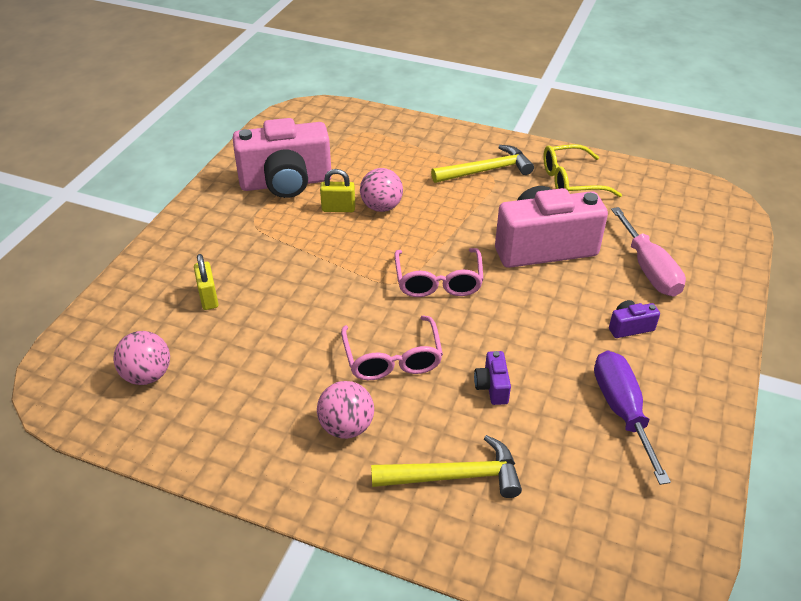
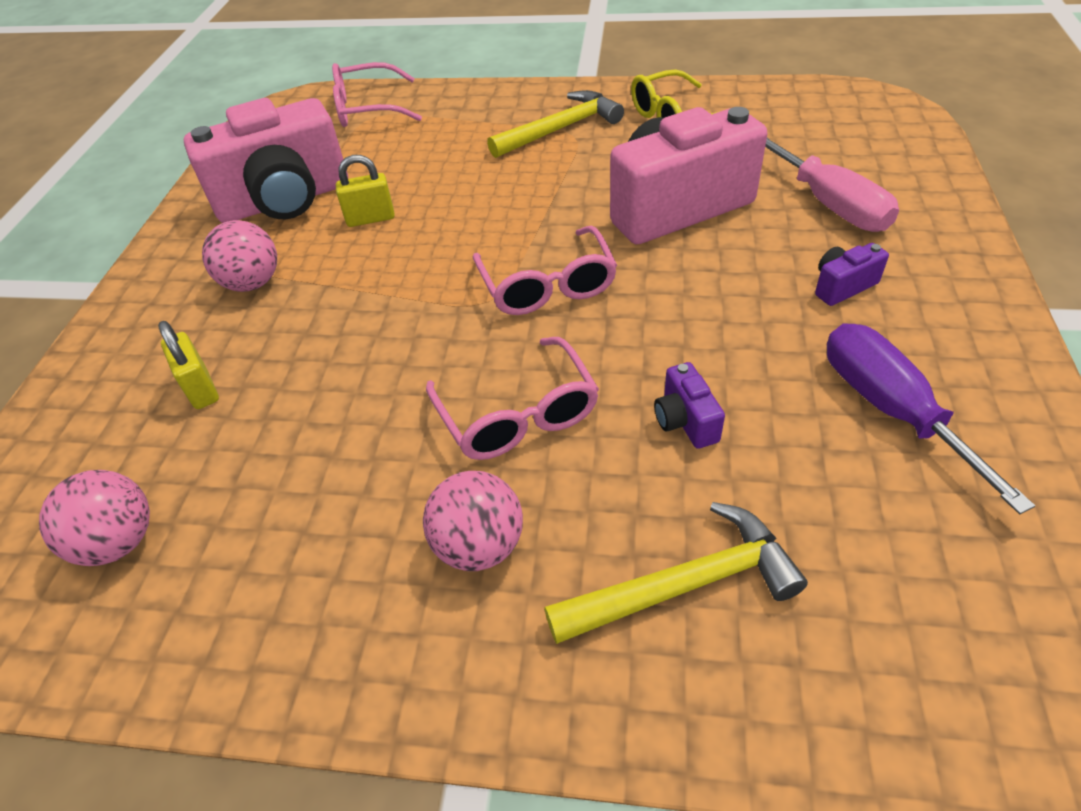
camera: 10 degrees left, 5 degrees up
(359, 124) = (368, 108): none -> pink glasses
(381, 207) = (432, 203): pink ball -> pink ball (252, 283)

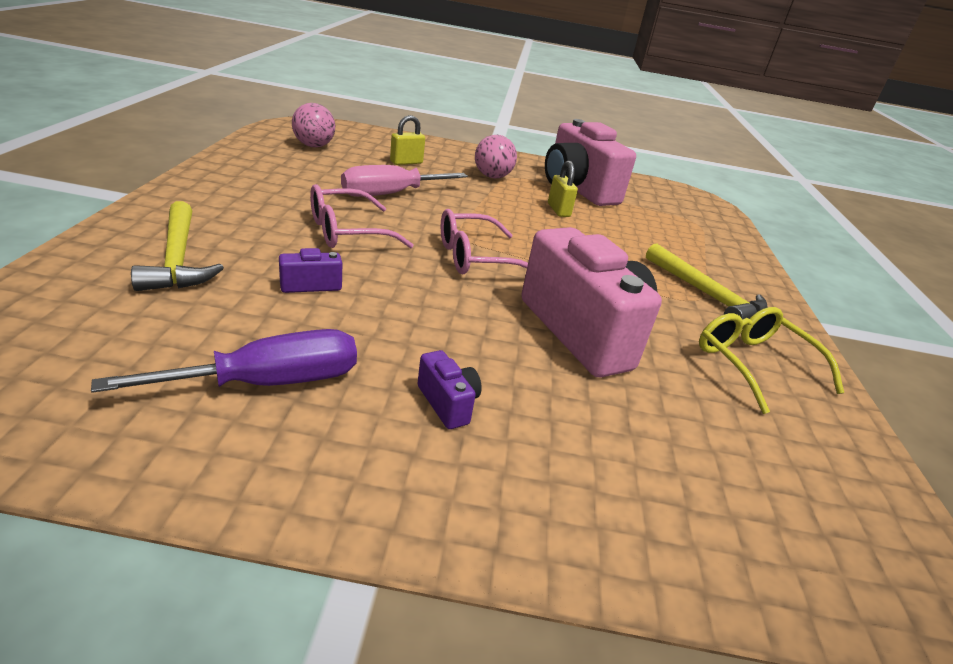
camera: 80 degrees right, 15 degrees down
(368, 108) = (706, 221): pink glasses -> none
(479, 545) = (254, 210): pink ball -> none
(830, 204) = (599, 436): pink screwdriver -> pink screwdriver (390, 194)

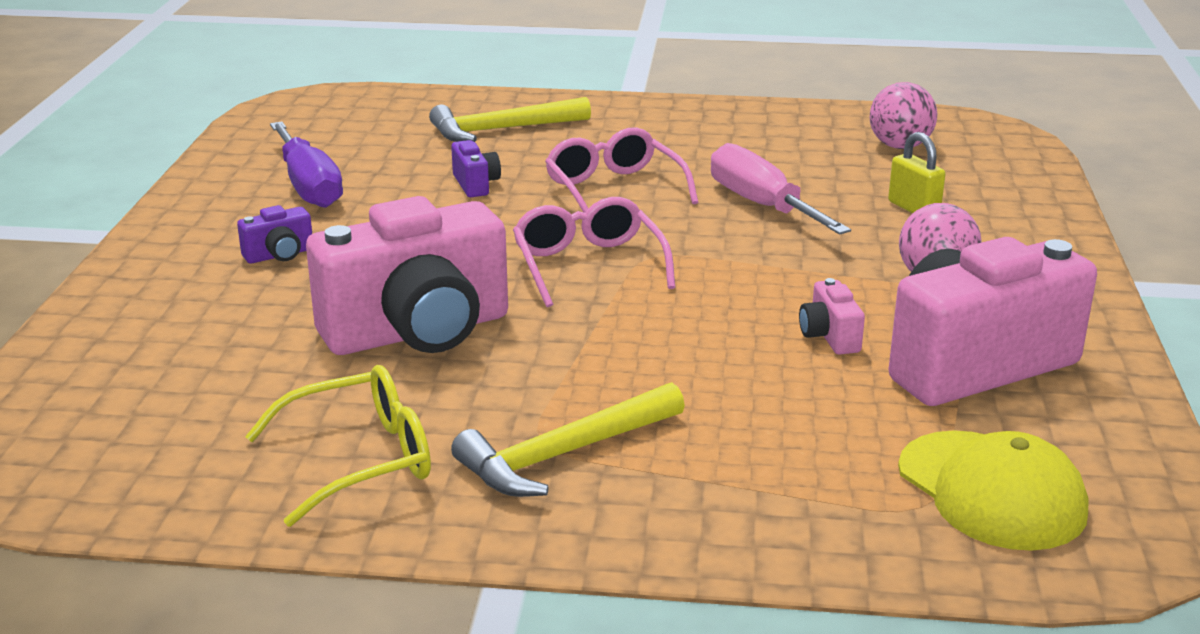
camera: 95 degrees right, 5 degrees down
(558, 210) = (829, 336): yellow padlock -> pink camera
(677, 209) = (991, 491): none -> yellow cap

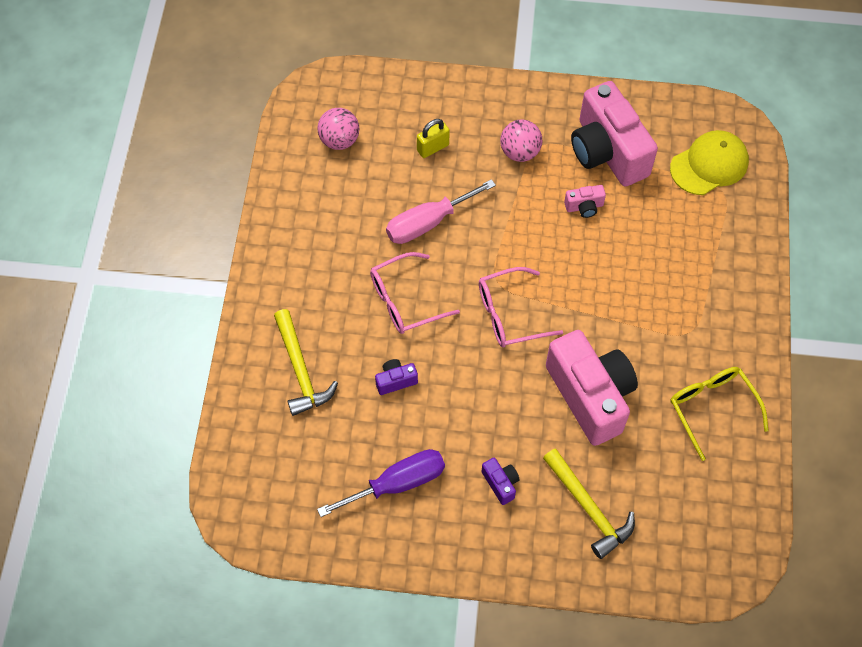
camera: 90 degrees left, 35 degrees up
(564, 454) = (699, 323): yellow hammer -> yellow hammer (588, 508)

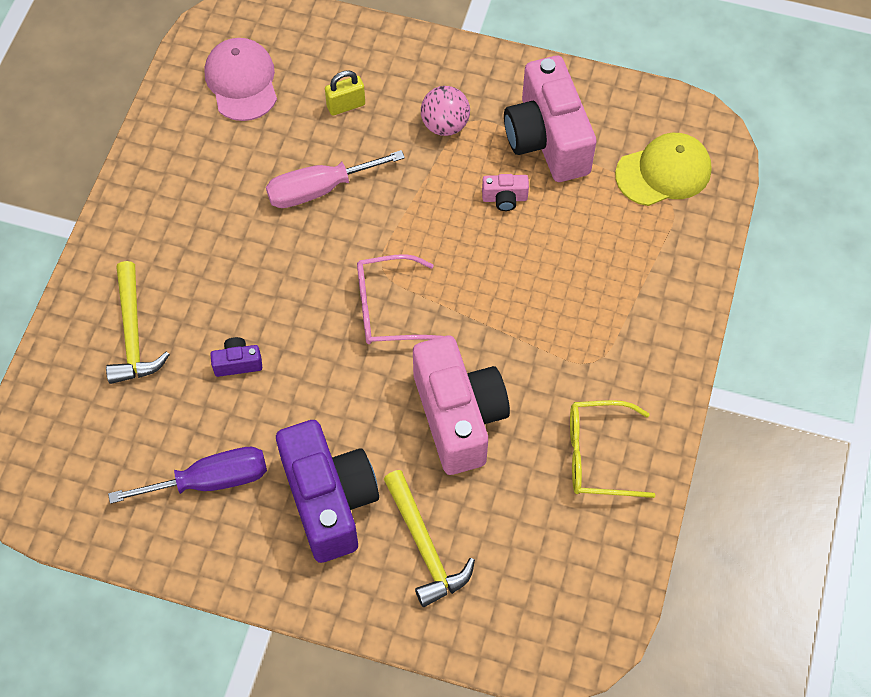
camera: 10 degrees right, 0 degrees up
(339, 140) = (242, 81): pink ball -> pink cap
(405, 300) = (272, 273): pink glasses -> none
(500, 483) = (329, 500): purple camera -> purple camera, size x2.46
(712, 409) = (598, 455): yellow glasses -> yellow glasses turned 75 degrees counterclockwise

